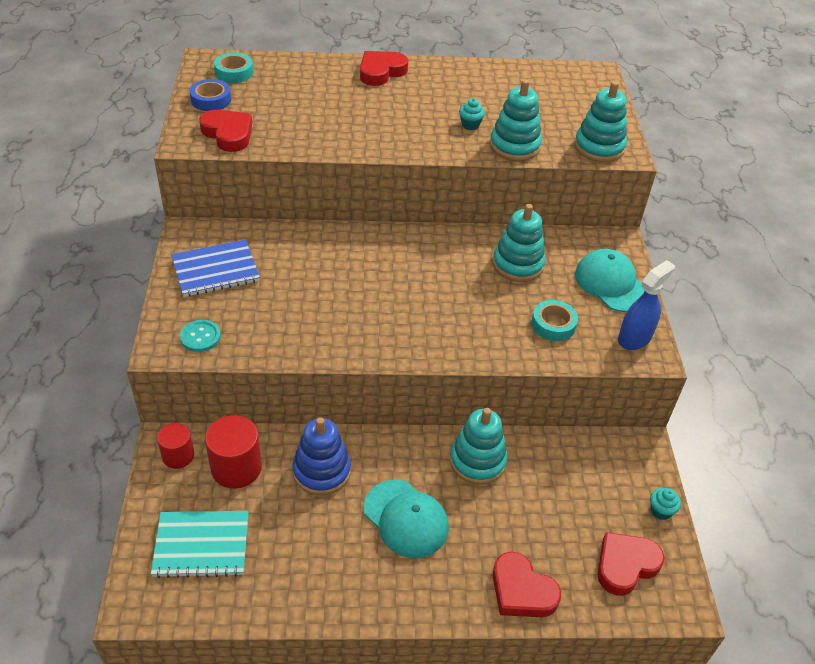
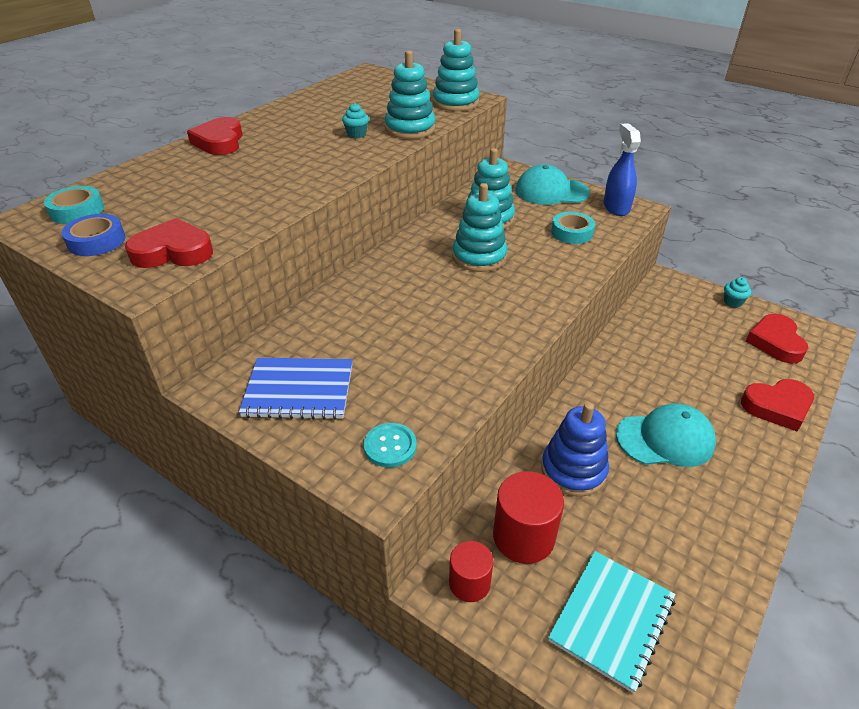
camera: 50 degrees left, 5 degrees down
(215, 270) = (299, 390): blue notebook -> blue notebook turned 75 degrees clockwise
(477, 461) = (628, 366): turquoise stacking toy -> turquoise stacking toy (479, 257)

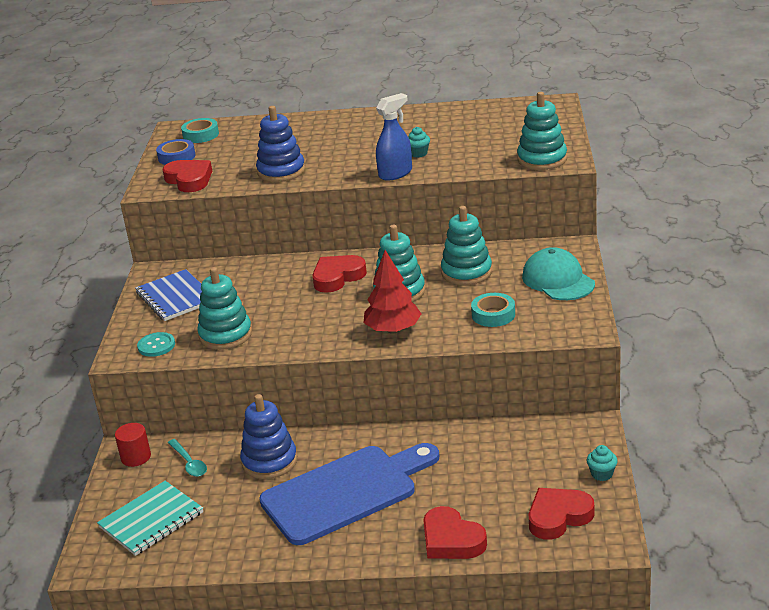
camera: 60 degrees right, 10 degrees down
(219, 142) = (340, 122): red heart -> red heart (337, 277)
(264, 198) = (281, 171): none -> blue stacking toy
(410, 129) = (458, 165): turquoise stacking toy -> turquoise stacking toy (225, 335)
(523, 536) = (189, 463): red cylinder -> turquoise spoon
(541, 283) = (393, 330): none -> red tree
(611, 619) = (151, 520): turquoise notebook -> turquoise notebook turned 45 degrees counterclockwise
(616, 207) = (573, 319): blue spray bottle -> blue spray bottle (395, 173)
(665, 439) = (346, 492): turquoise cap -> blue cutting board

